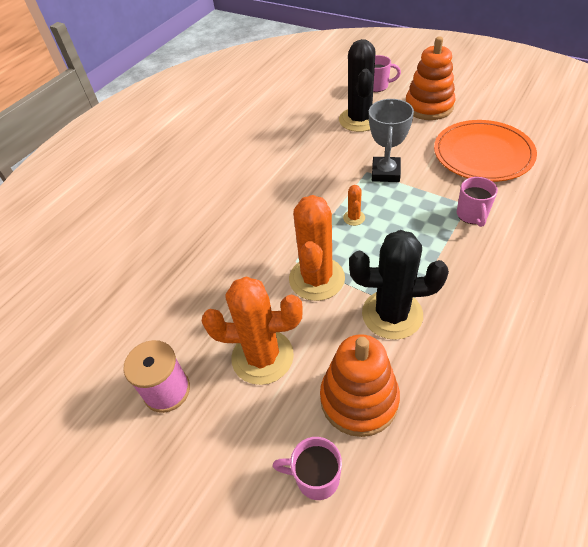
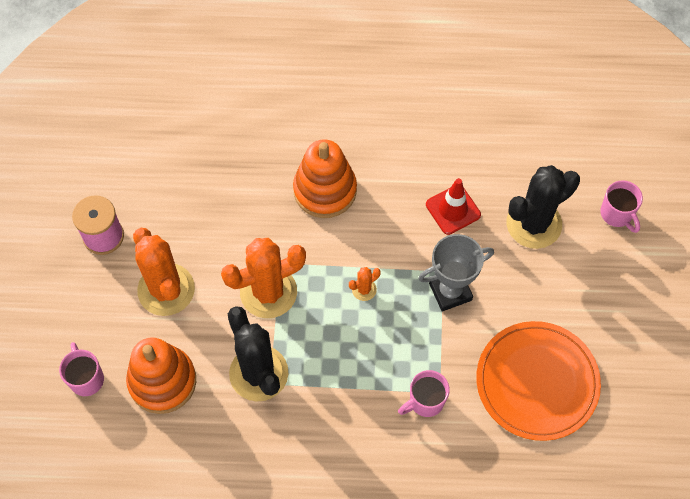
camera: 55 degrees right, 15 degrees up
(321, 151) = (453, 209): none -> red traffic cone
(429, 106) = (603, 291): orange stacking toy -> orange stacking toy (325, 190)

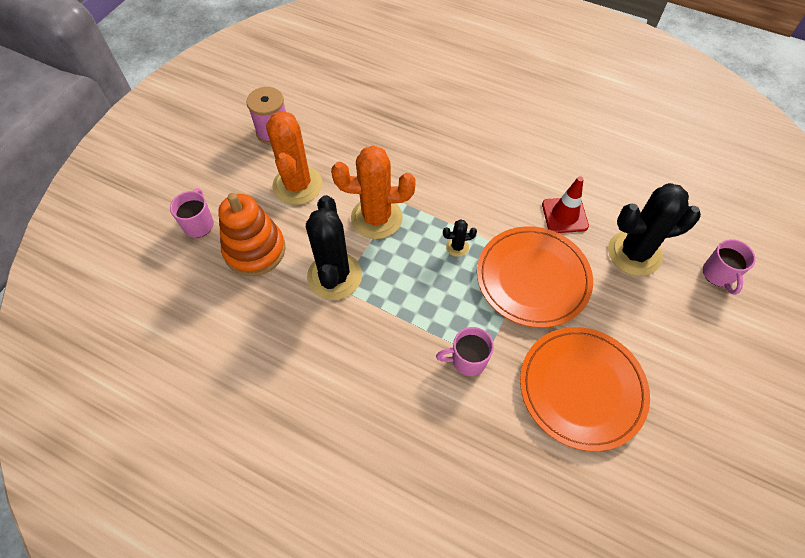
camera: 25 degrees right, 5 degrees down
(325, 190) = (462, 162): orange stacking toy -> none
(364, 289) = (457, 247): orange cactus -> black cactus
(450, 292) = (533, 278): grey trophy -> orange plate

